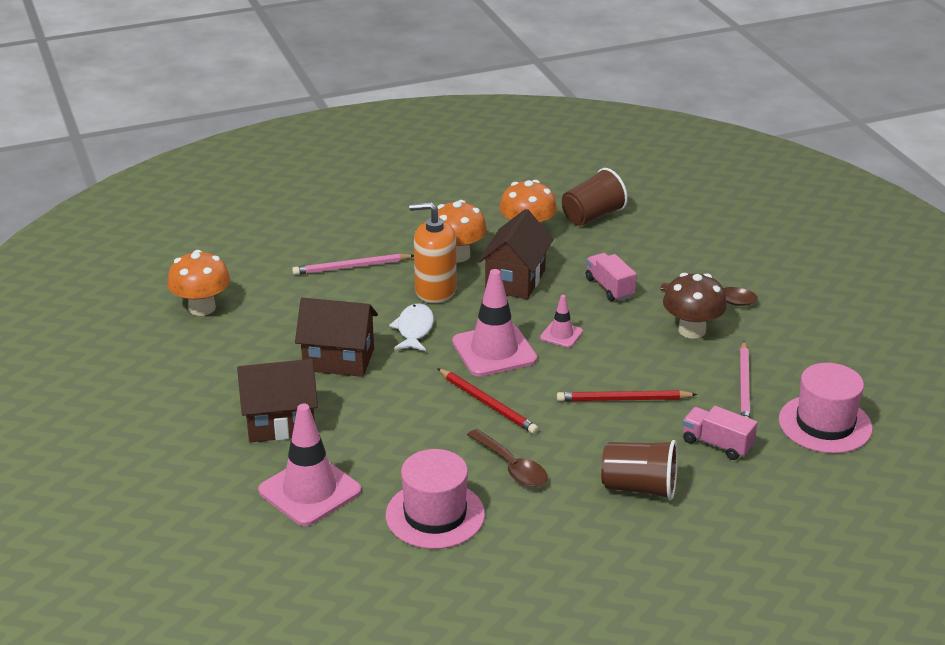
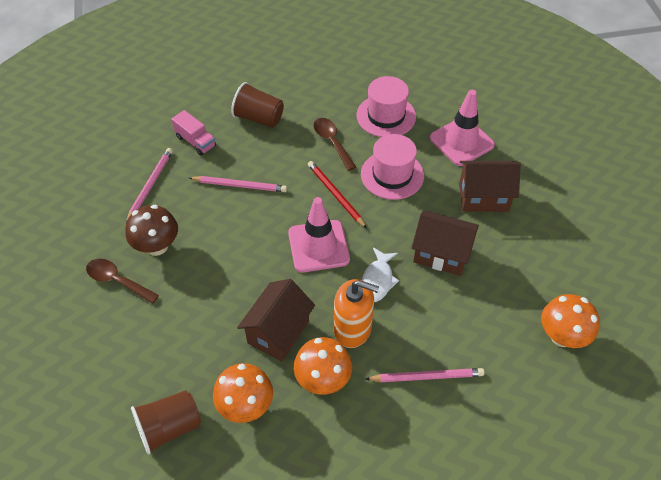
camera: 170 degrees left, 20 degrees up
(561, 334) = (261, 256): pink traffic cone -> none
(609, 288) = (199, 308): pink truck -> none
(623, 399) = (240, 185): red pencil -> pink pencil
(825, 424) = (117, 147): pink hat -> pink hat (392, 175)

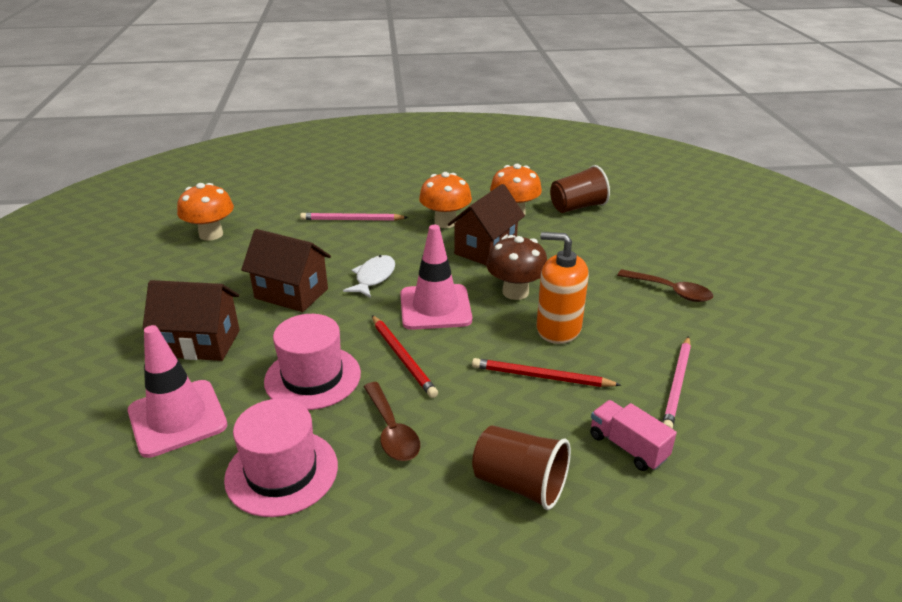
camera: 175 degrees left, 20 degrees down
(157, 246) = (637, 318): brown mushroom -> brown mushroom (515, 292)
(240, 185) = (541, 377): pink pencil -> red pencil
(352, 329) = (411, 247): orange soap dispenser -> orange soap dispenser (558, 329)

